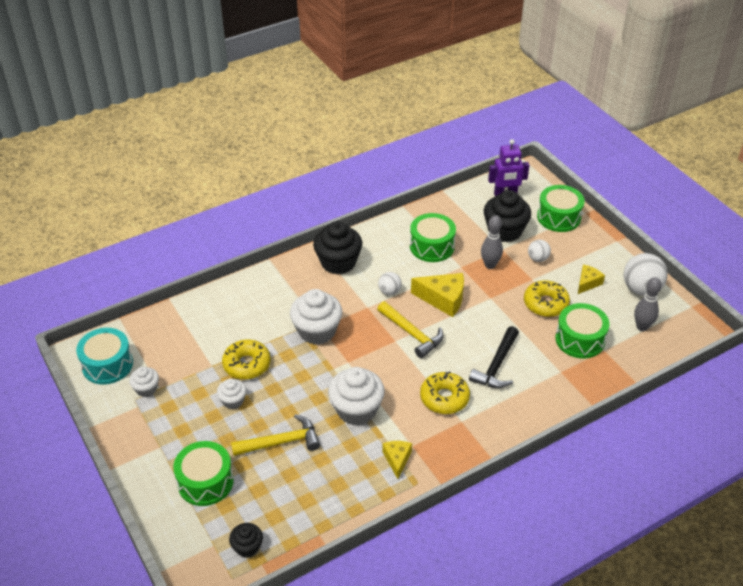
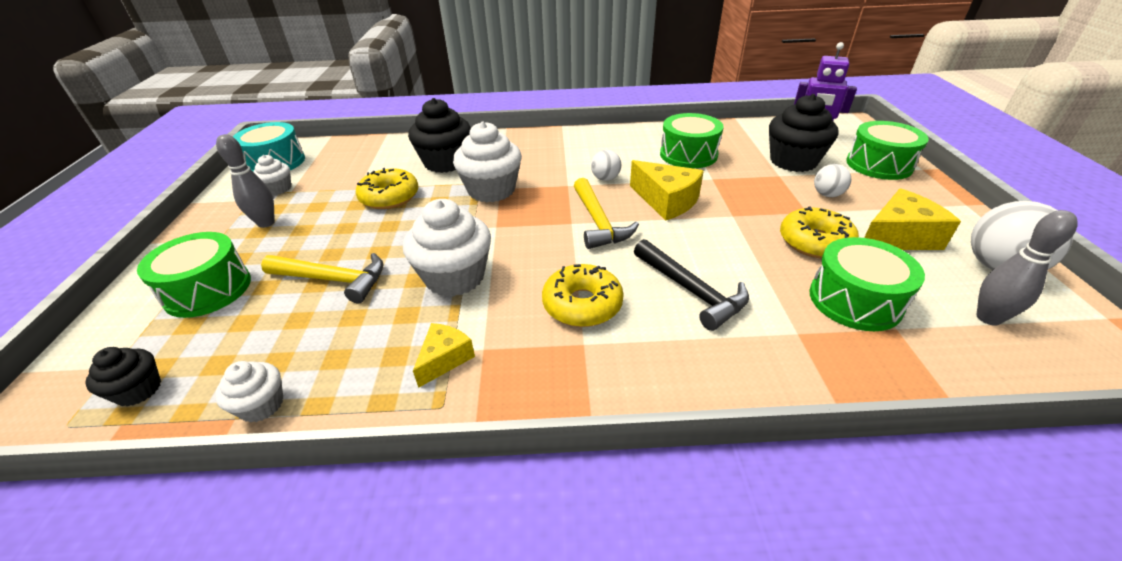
camera: 30 degrees right, 5 degrees down
(233, 401) = (337, 223): white cupcake -> white cupcake (262, 405)
(338, 262) = (571, 144): black cupcake -> black cupcake (446, 162)
(490, 265) = (753, 185): grey bowling pin -> grey bowling pin (266, 223)
(497, 365) = (691, 291): black hammer -> black hammer turned 90 degrees counterclockwise
(587, 283) = (898, 237): yellow cheese -> yellow cheese, size x1.66

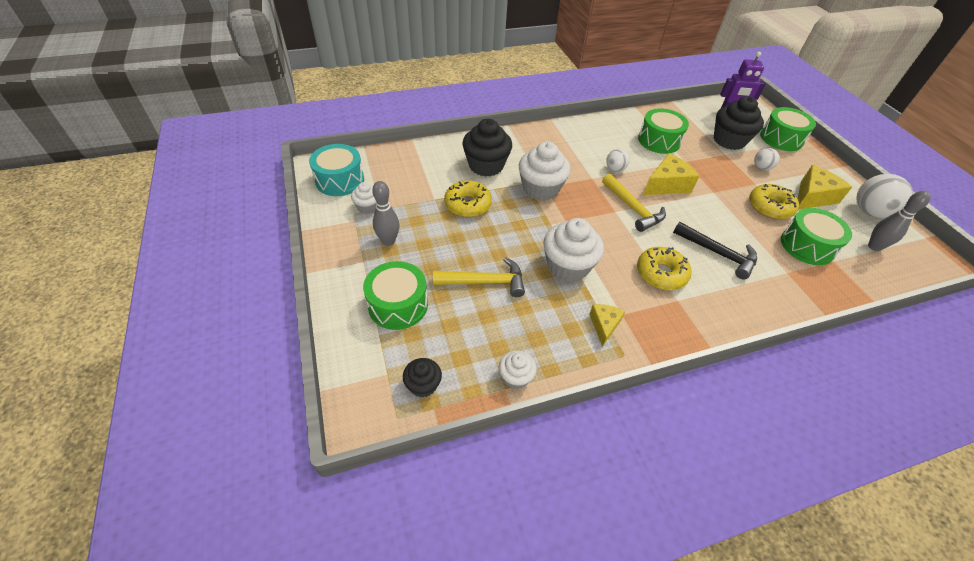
camera: 20 degrees left, 10 degrees up
(666, 201) = (666, 185): yellow cheese -> yellow cheese turned 60 degrees counterclockwise

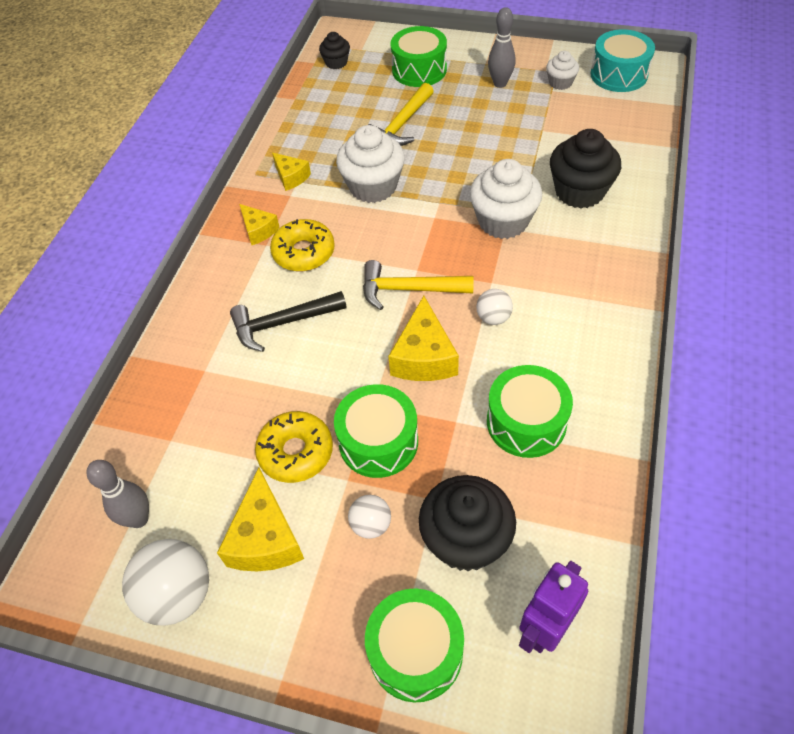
camera: 130 degrees right, 5 degrees up
(468, 204) = (516, 151): yellow donut -> none
(515, 377) = (298, 107): white cupcake -> none
(671, 313) = (259, 230): none -> yellow cheese
(807, 246) = (211, 431): green drum -> green drum (378, 441)

